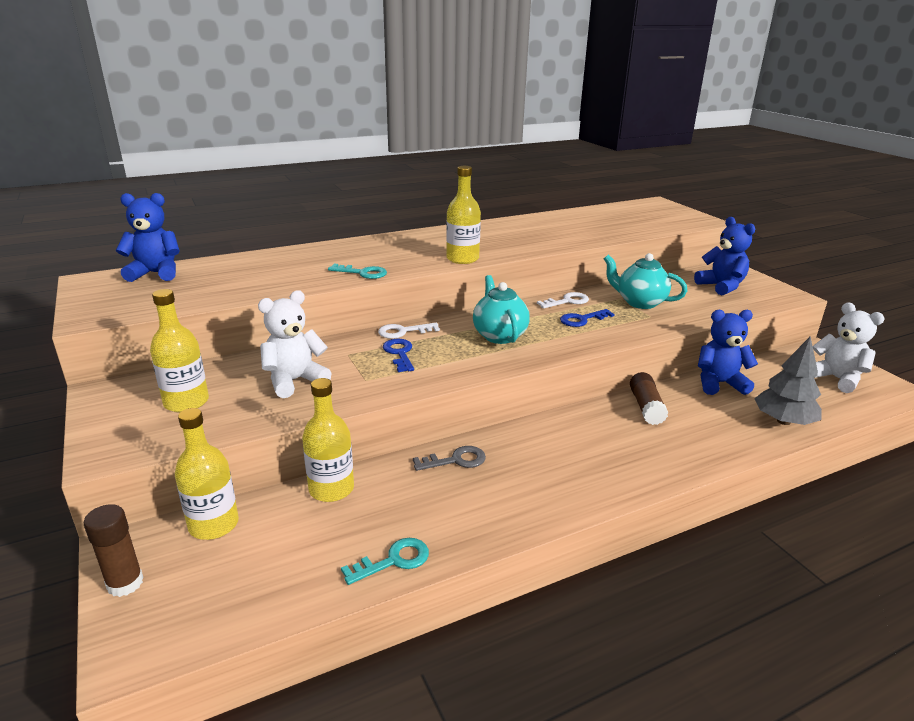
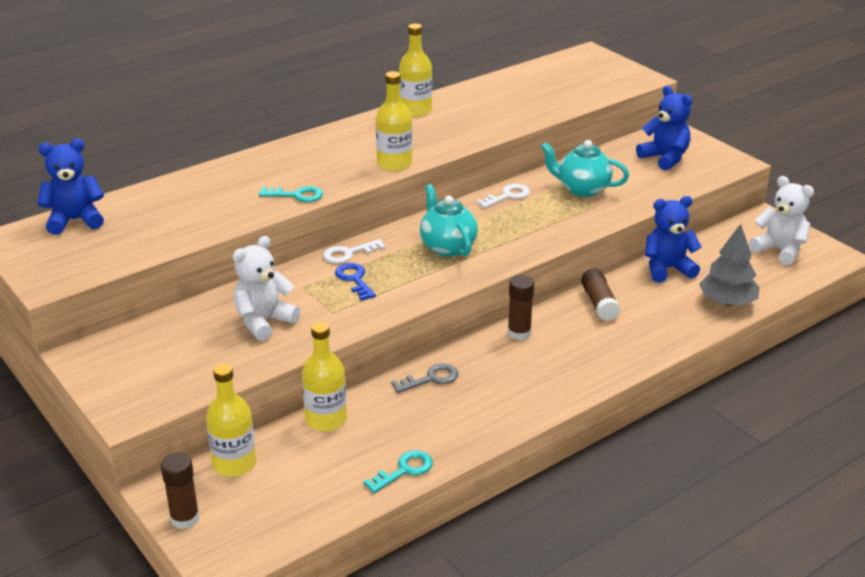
camera: 10 degrees left, 5 degrees up
(186, 402) = (171, 356): yellow bottle -> yellow bottle (415, 111)
(558, 426) = (519, 333): none -> brown glue stick
(582, 320) = (526, 218): blue key -> none

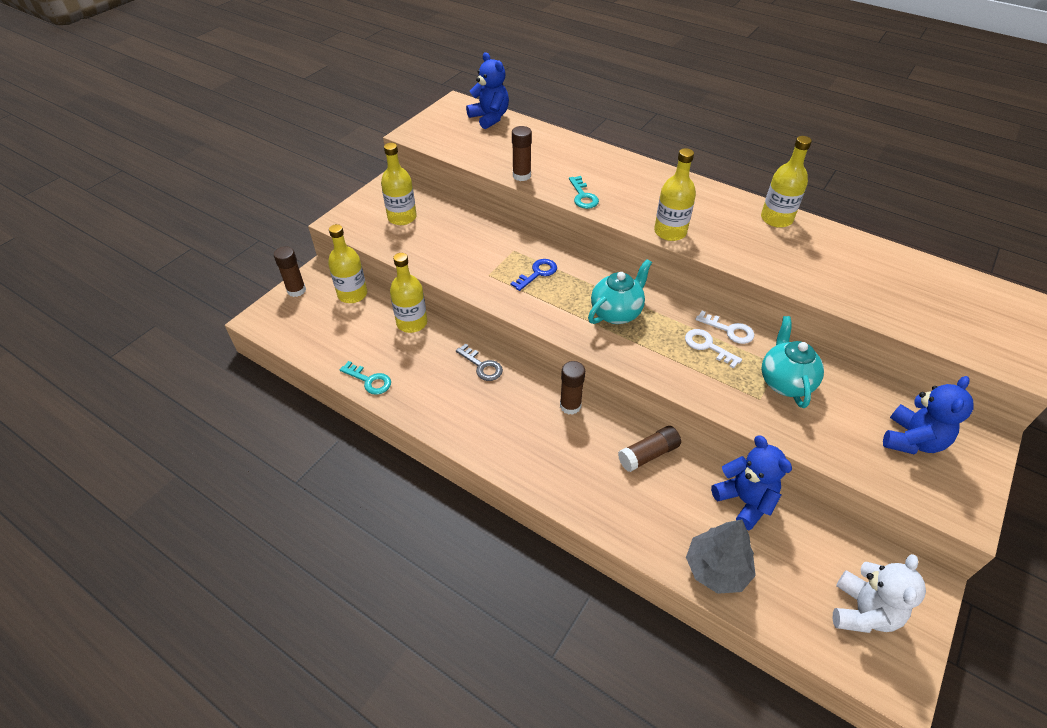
camera: 70 degrees right, 15 degrees up
(167, 358) = (402, 217): none -> yellow bottle
(223, 223) = (521, 175): none -> brown glue stick
(264, 322) = (461, 245): white teddy bear -> none
(348, 253) = (571, 260): white key -> white key (707, 346)

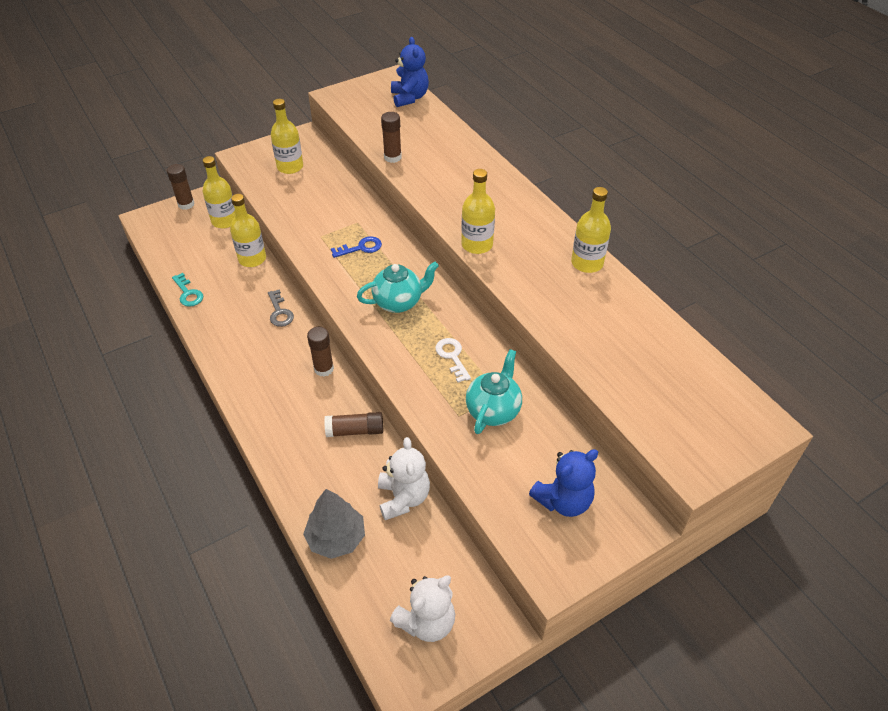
camera: 25 degrees right, 0 degrees up
(583, 196) = (429, 190): turquoise key -> none
(729, 330) = (483, 350): white key -> none
(744, 501) = (403, 498): blue teddy bear -> white teddy bear

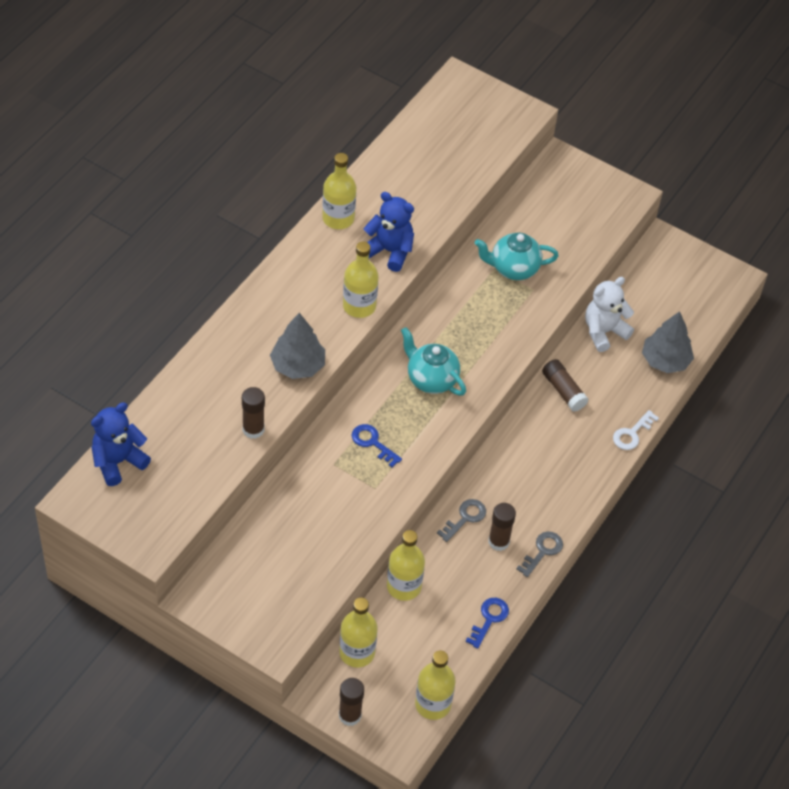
camera: 120 degrees left, 5 degrees up
(188, 293) = (489, 619): turquoise key -> blue key
(214, 347) = (542, 551): none -> grey key
(290, 167) = (269, 579): yellow bottle -> yellow bottle (433, 704)
(324, 369) = (512, 445): brown glue stick -> brown glue stick (498, 541)
(427, 621) = (688, 282): white teddy bear -> none
(436, 194) = (298, 365): none -> grey tree
(452, 356) = (473, 315): white key -> white key (632, 434)
(563, 500) = (568, 204): blue teddy bear -> blue teddy bear (389, 251)

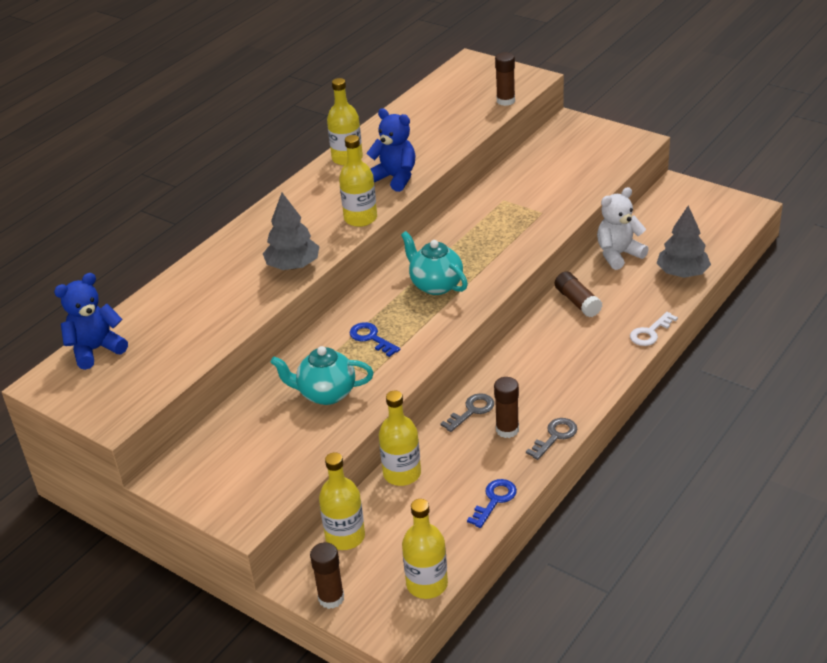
camera: 10 degrees right, 15 degrees down
(253, 429) = (240, 317): brown glue stick -> brown glue stick (505, 101)
(513, 269) = (522, 199): turquoise teapot -> turquoise teapot (326, 394)

